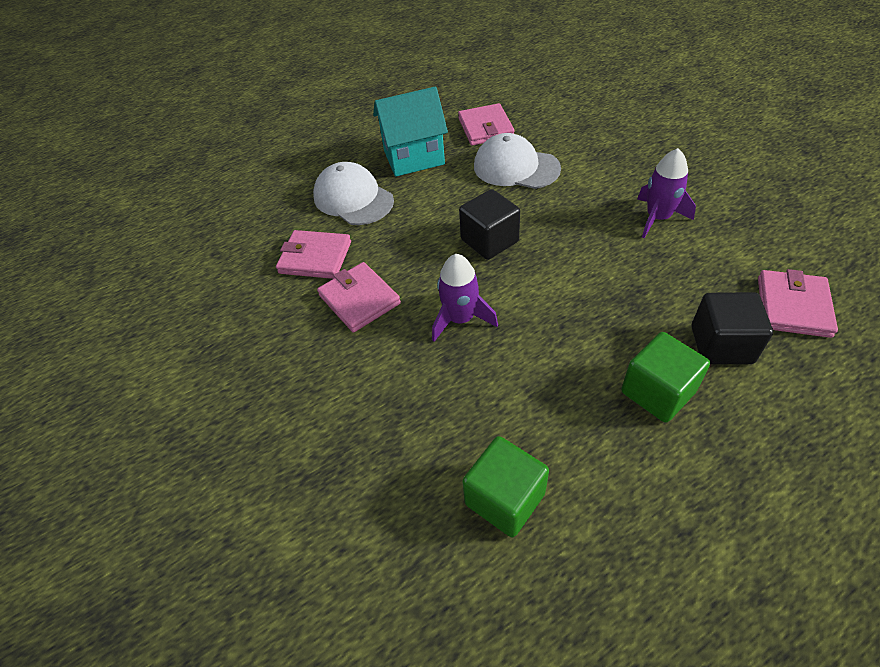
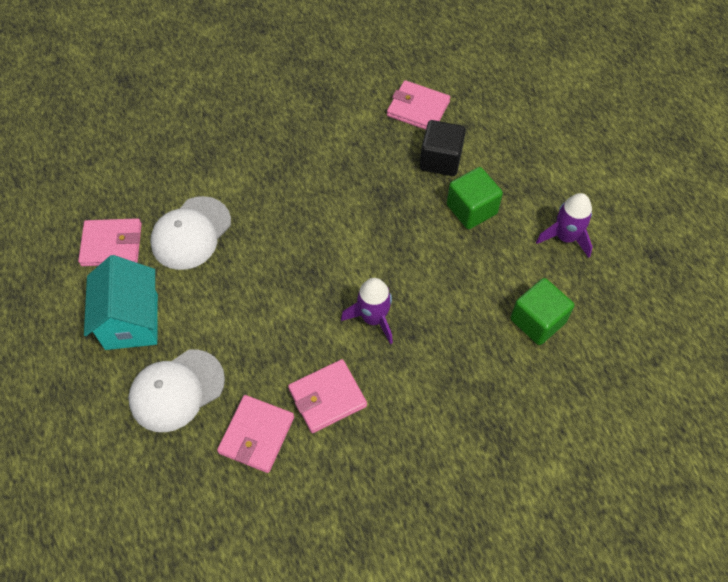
camera: 85 degrees left, 10 degrees up
(489, 241) = (287, 277): black cube -> none
(658, 218) = (303, 150): purple rocket -> purple rocket (565, 237)

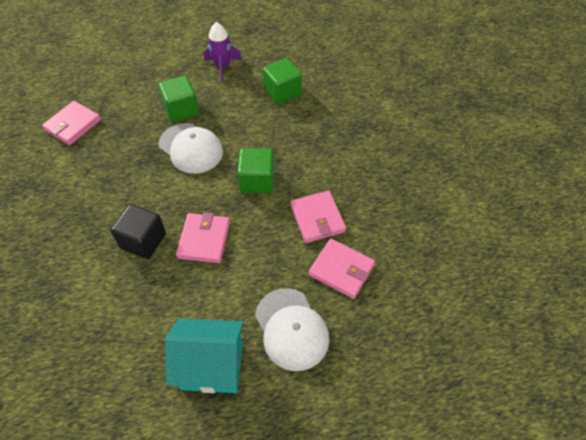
camera: 80 degrees left, 5 degrees down
(112, 244) = (117, 383): pink wallet -> pink wallet (204, 239)
(191, 233) = (131, 307): white cap -> white cap (191, 148)
(373, 318) = (257, 181): purple rocket -> green cube
(440, 160) = (129, 119): black cube -> black cube (143, 241)

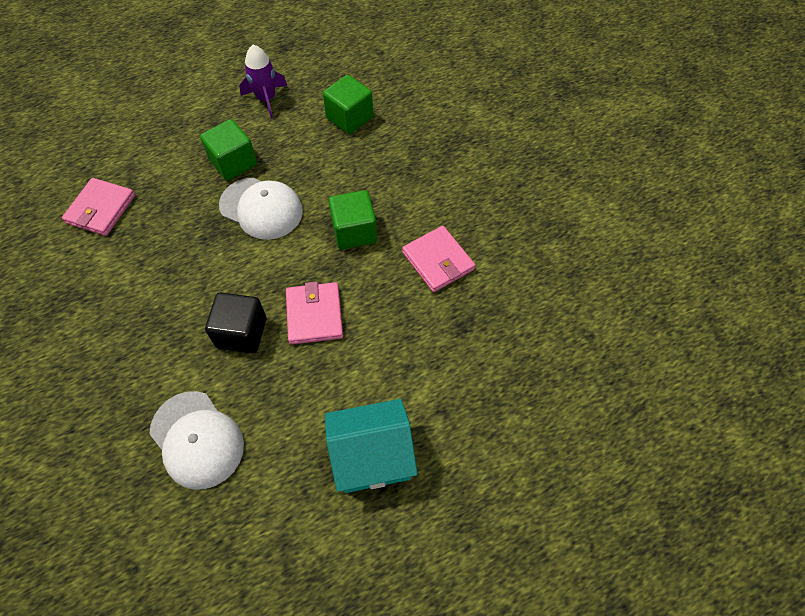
camera: 15 degrees left, 5 degrees up
(291, 329) = (448, 393): white cap -> white cap (197, 439)
(341, 270) = (483, 314): pink wallet -> none

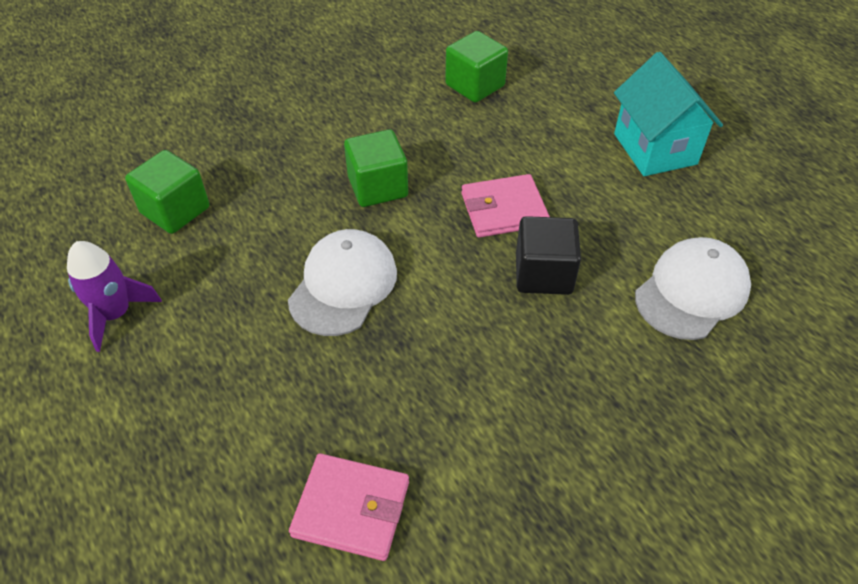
camera: 95 degrees left, 10 degrees down
(233, 163) = (253, 334): green cube -> green cube (475, 85)
(438, 261) = (414, 116): pink wallet -> none

